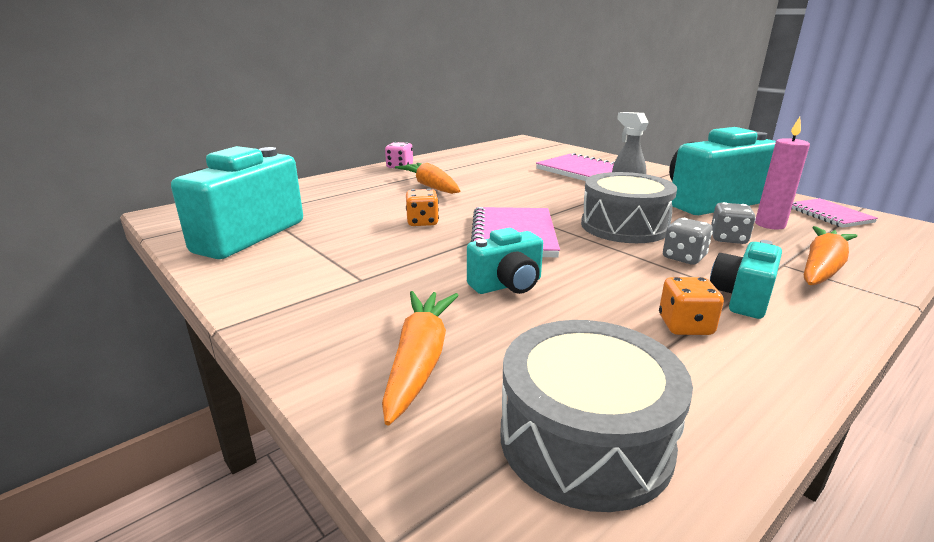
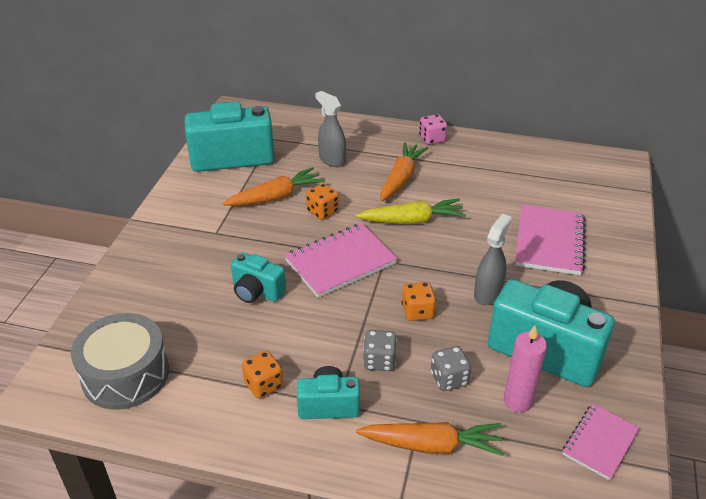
camera: 55 degrees right, 15 degrees up
(352, 200) = (332, 160): none -> grey spray bottle
(420, 360) = (151, 296): orange carrot -> orange carrot (276, 197)
(495, 197) = (412, 220): none -> yellow carrot
(624, 226) = (417, 312): grey drum -> orange dice

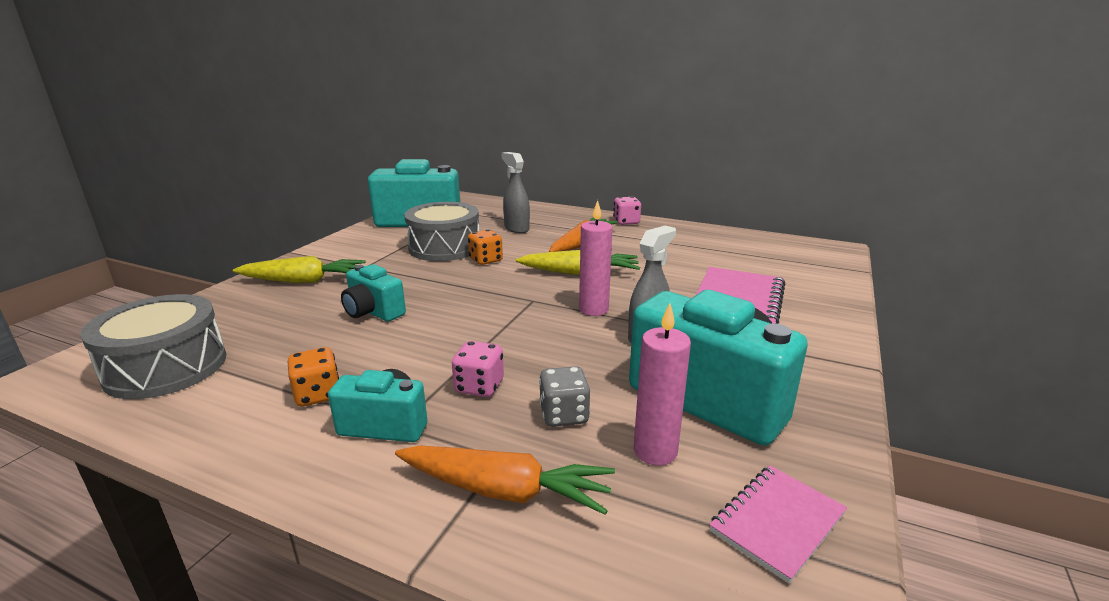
camera: 10 degrees right, 15 degrees down
(172, 259) = (304, 281): none -> yellow carrot
(276, 197) = (444, 247): orange carrot -> grey drum
(340, 262) = (482, 297): pink notebook -> none
(379, 361) = (479, 386): grey dice -> pink dice
(417, 312) = (551, 345): orange dice -> none
(437, 266) = (593, 309): none -> pink candle

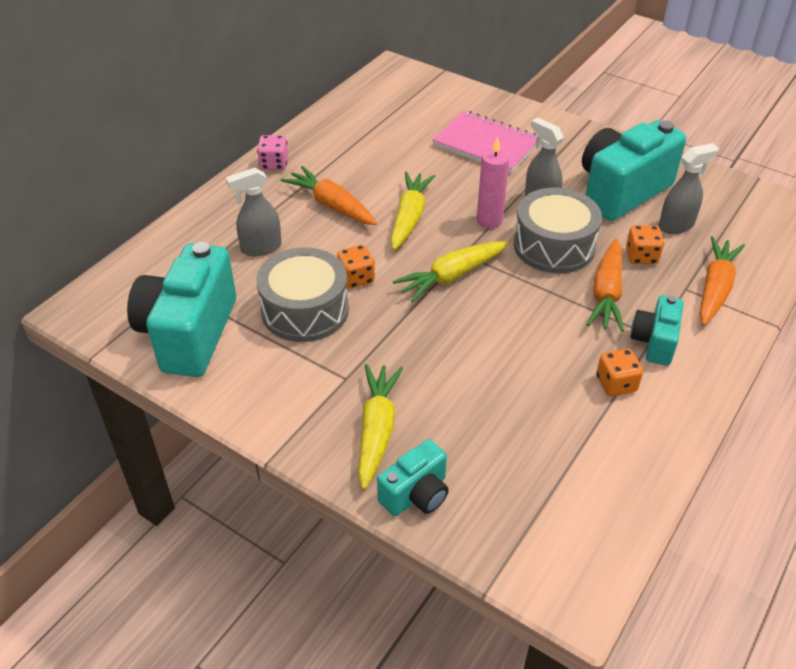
camera: 80 degrees left, 20 degrees up
(166, 367) = (568, 502): grey drum -> grey drum (554, 246)
(373, 312) = (471, 361): turquoise camera -> turquoise camera (416, 494)
(479, 386) = (606, 294): pink dice -> orange carrot
(495, 296) = (451, 276): none -> yellow carrot
(564, 415) = (641, 256): grey dice -> orange dice
(655, 451) = (676, 225): pink candle -> grey spray bottle
(777, 523) = (728, 198): pink notebook -> none

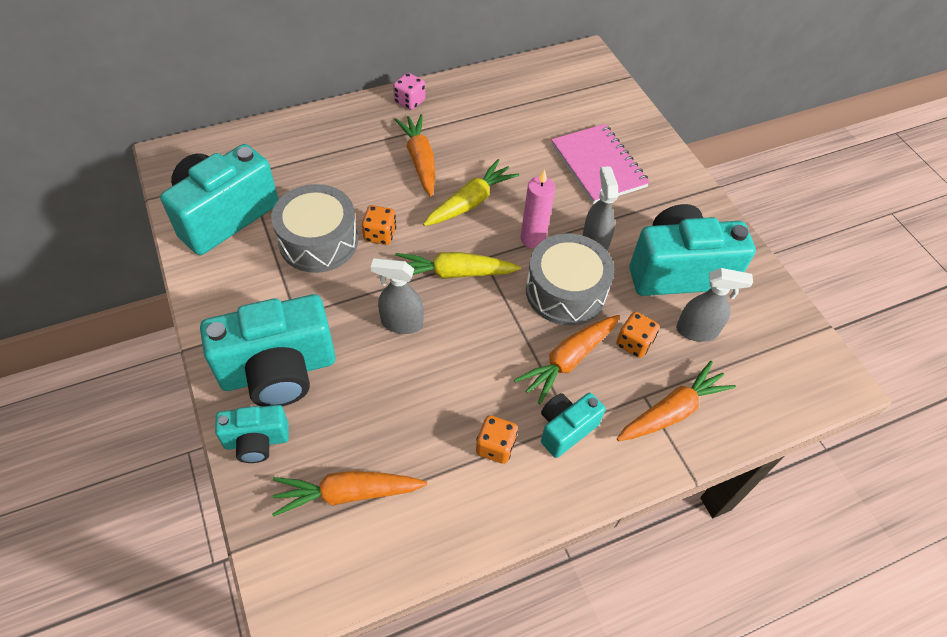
camera: 30 degrees right, 10 degrees up
(261, 248) = (335, 170): grey spray bottle -> grey spray bottle (401, 323)
(377, 429) = (279, 371): yellow carrot -> turquoise camera
(536, 487) = (347, 494): none -> orange carrot

